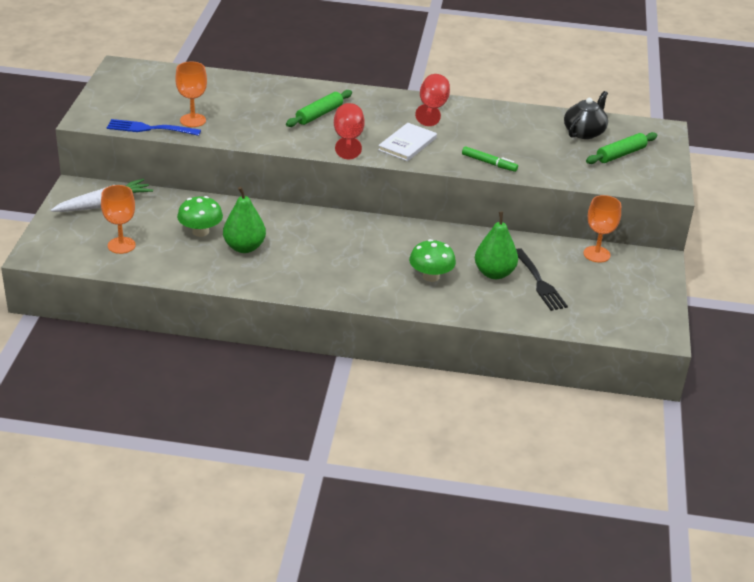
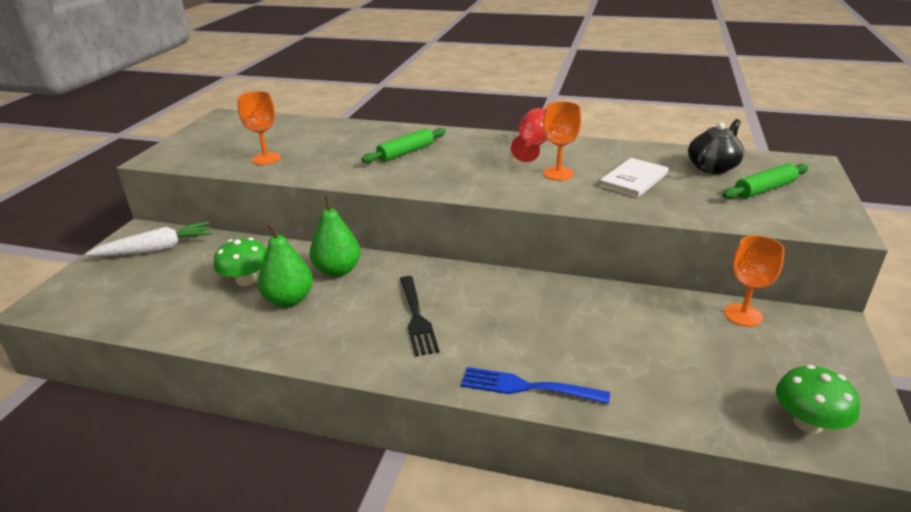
camera: 10 degrees right, 5 degrees down
(121, 245) = (145, 295): orange goblet -> orange goblet (558, 173)
(150, 129) = (215, 166): blue fork -> blue fork (527, 387)
(348, 139) = (430, 175): red goblet -> none
(407, 144) = (498, 179): white book -> white book (633, 180)
(431, 276) = (516, 343): green mushroom -> green mushroom (808, 423)
(489, 163) = (596, 199): green marker -> none
(494, 273) = (603, 340): green pear -> green pear (337, 271)
(539, 282) = (667, 354): black fork -> black fork (416, 317)

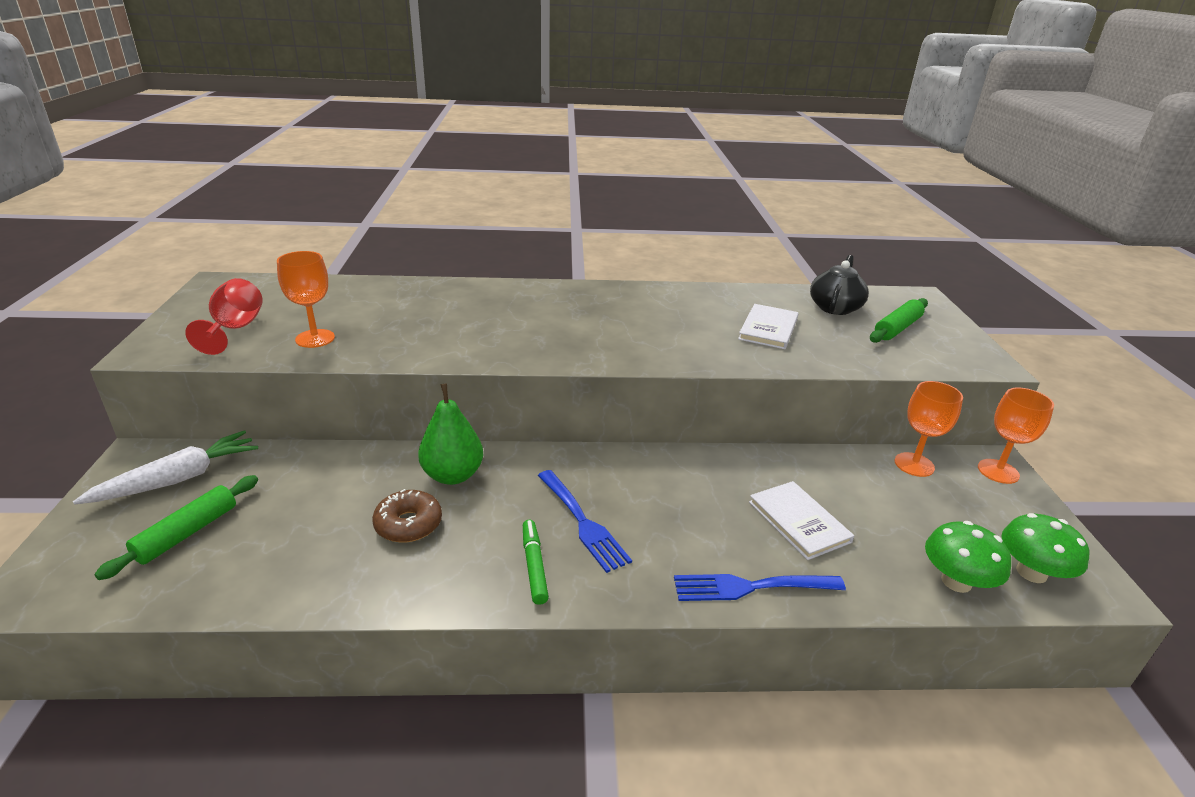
camera: 20 degrees left, 0 degrees up
(246, 280) = (335, 506): green mushroom -> green mushroom (956, 581)
(289, 300) = (408, 524): green pear -> brown donut
(363, 342) = (534, 566): none -> green marker
(406, 152) = (496, 316): green rolling pin -> green rolling pin (187, 533)
(416, 317) = (582, 522): black fork -> blue fork
(533, 146) = (639, 297): red goblet -> red goblet (235, 329)
(558, 173) = (686, 328): orange goblet -> orange goblet (998, 471)
(600, 345) = (799, 522): none -> white book

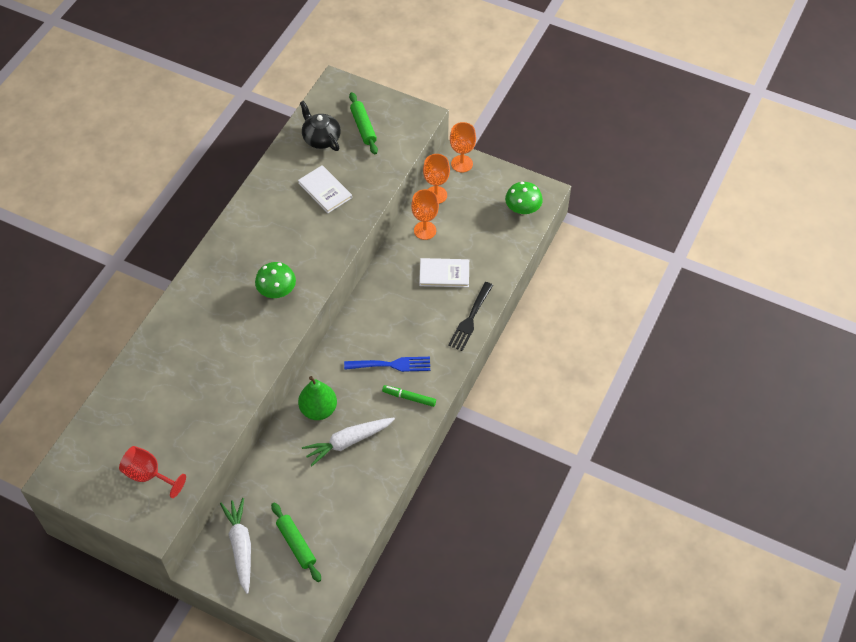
camera: 60 degrees left, 25 degrees up
(315, 338) = (191, 432): orange goblet -> orange goblet (425, 230)
(408, 524) = (348, 442): brown donut -> white carrot
(751, 587) = (470, 319): blue fork -> black fork
(956, 581) = (511, 240): green mushroom -> green mushroom (277, 291)

